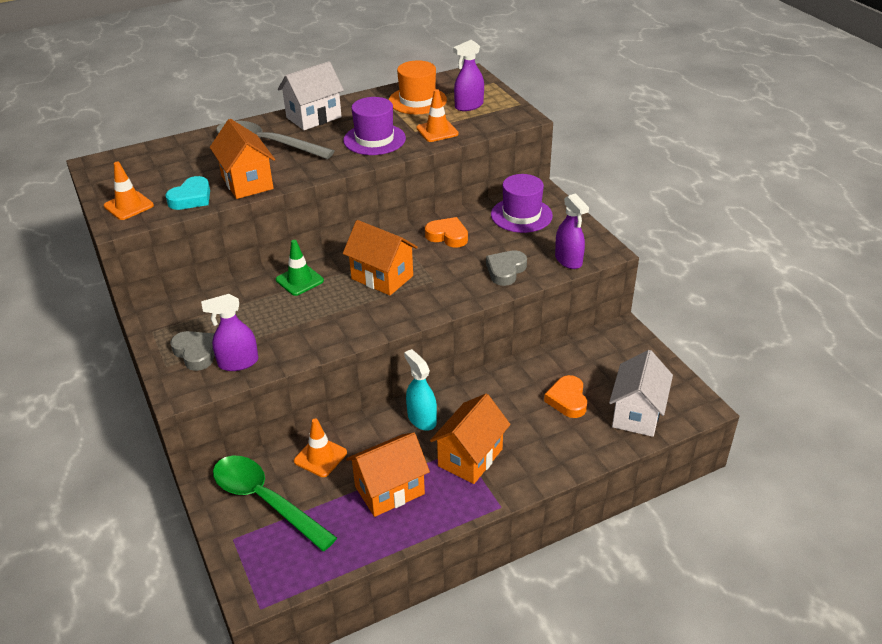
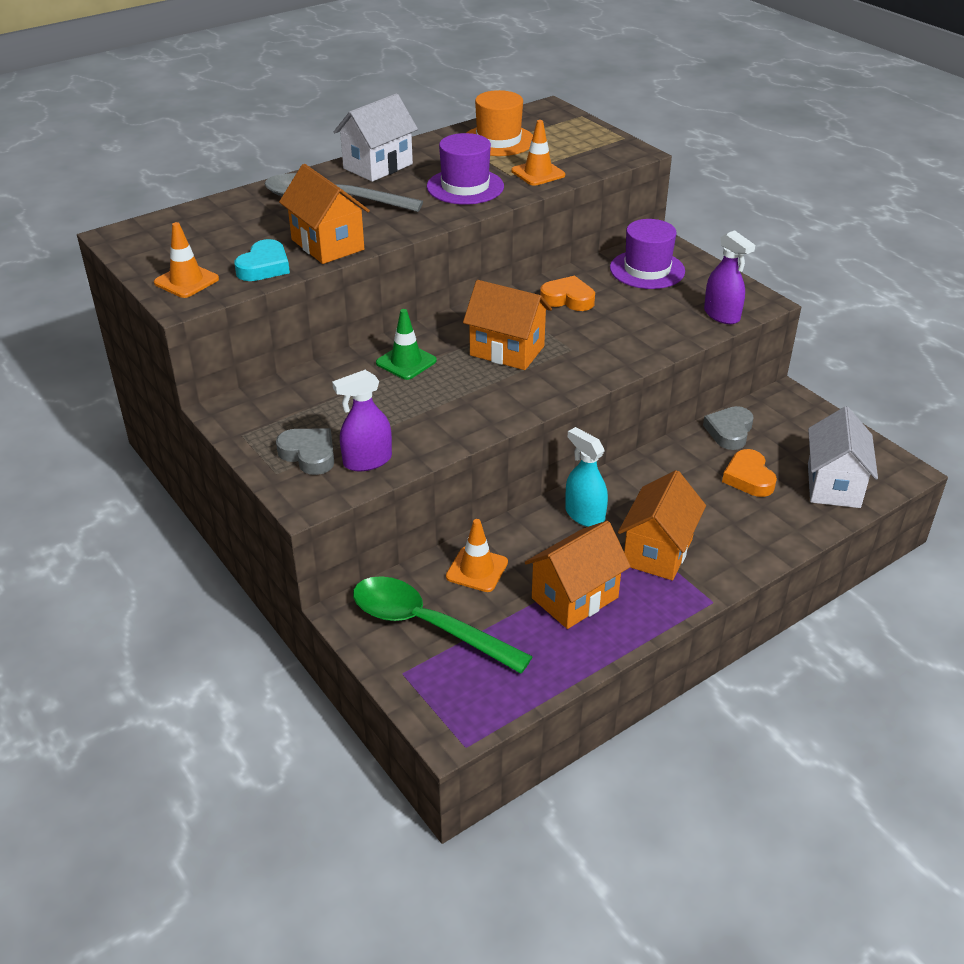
camera: 10 degrees left, 0 degrees up
(469, 106) = (563, 143): purple spray bottle -> none
(505, 270) = (652, 332): grey heart -> grey heart (729, 431)

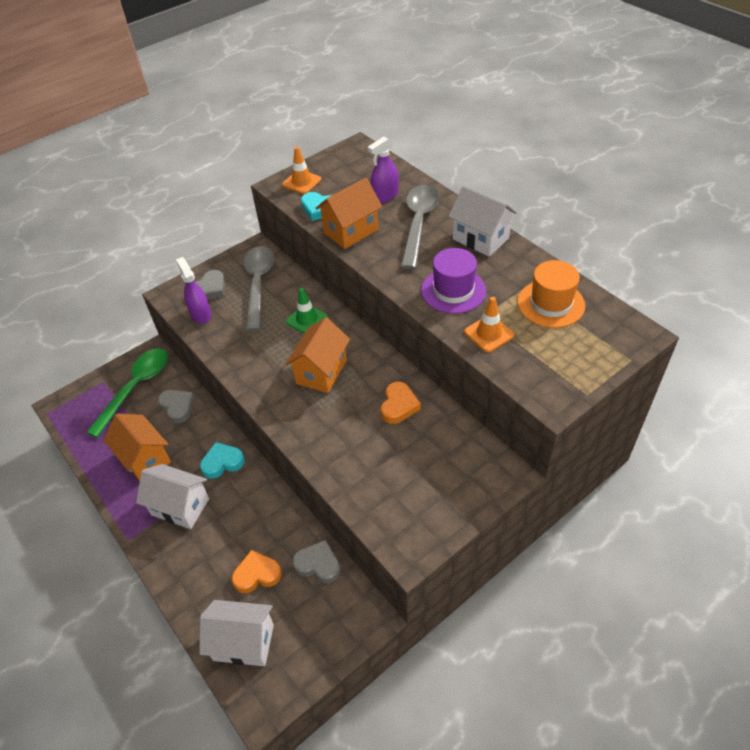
camera: 90 degrees right, 10 degrees up
(316, 406) = (258, 284): none -> grey spoon
(477, 569) = (177, 407): orange traffic cone -> grey heart
(584, 515) = (222, 462): turquoise spray bottle -> turquoise heart
(647, 270) = (456, 462): purple hat -> none
(658, 552) = (180, 507): orange house -> white house
(722, 315) = (382, 519): purple spray bottle -> purple spray bottle (385, 196)

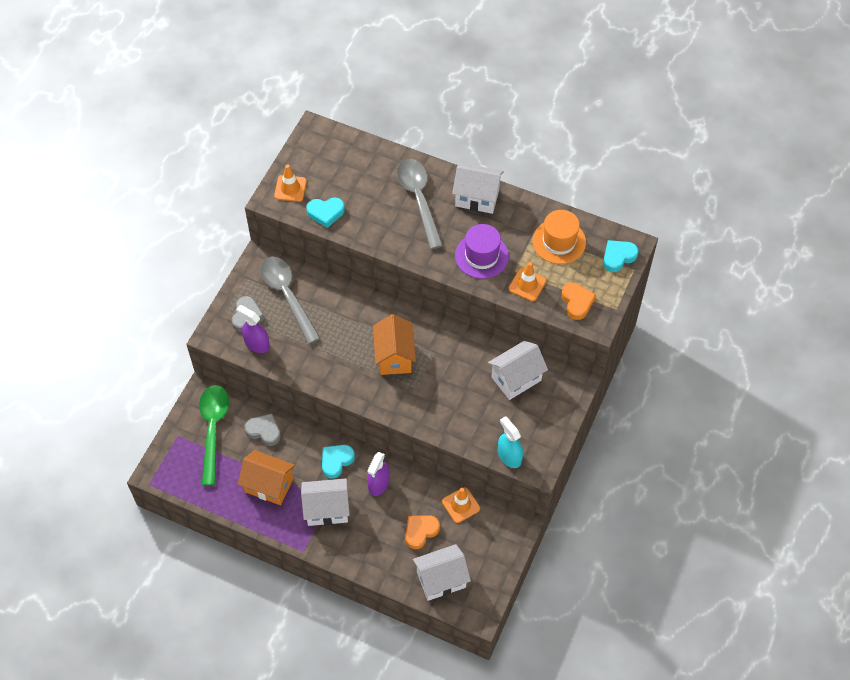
camera: 30 degrees left, 10 degrees up
(306, 319) = (352, 314): green traffic cone -> none
(318, 564) = (461, 505): grey heart -> orange traffic cone
(351, 231) = (367, 227): orange house -> none
(381, 525) = (509, 456): none -> turquoise spray bottle
(385, 196) = (374, 179): purple spray bottle -> purple spray bottle (378, 484)
(399, 405) = (471, 361): orange heart -> orange heart (577, 302)
(438, 442) = (516, 379): none -> white house
(617, 341) = (618, 257): none -> turquoise heart

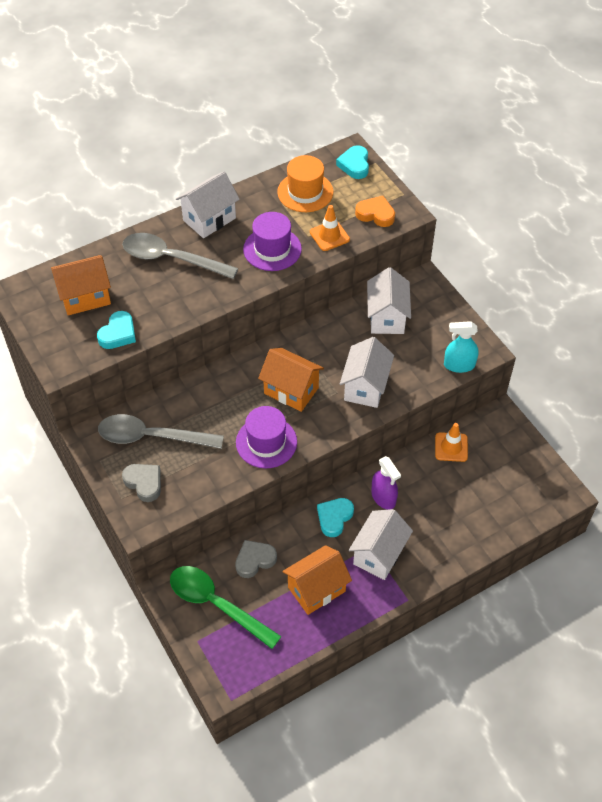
camera: 55 degrees left, 5 degrees down
(257, 344) = (182, 492): purple spray bottle -> none
(290, 188) = (63, 346): orange traffic cone -> none
(336, 369) = (266, 442): none -> purple hat
(336, 461) = (334, 518): turquoise heart -> turquoise heart turned 45 degrees clockwise
(342, 172) = (85, 297): none -> orange house
(420, 531) = (455, 492): orange heart -> none
(441, 579) = (514, 504): white house -> white house (365, 387)

